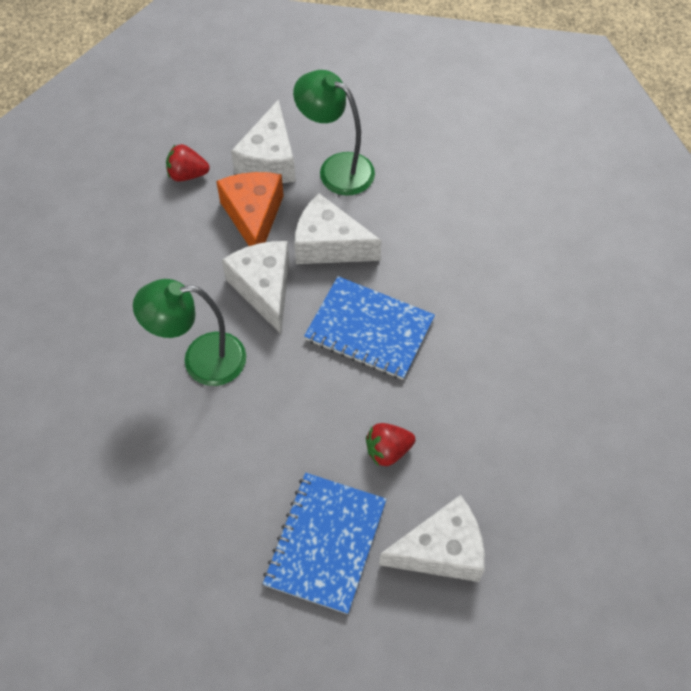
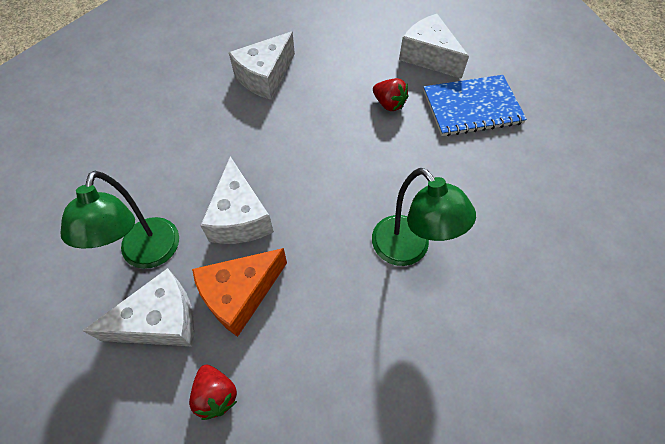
camera: 120 degrees left, 0 degrees up
(264, 288) = (312, 242): white cheese -> white cheese (265, 77)
(369, 329) = (304, 153): blue notebook -> none

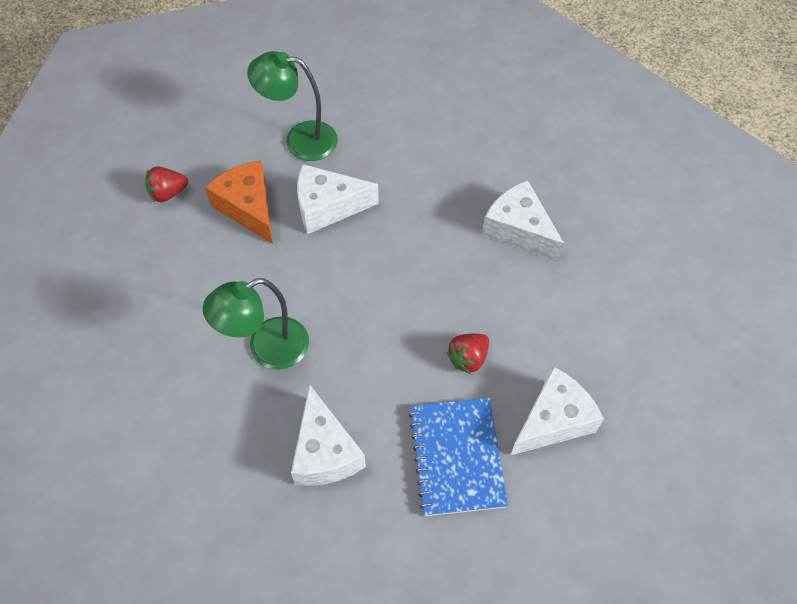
camera: 95 degrees right, 0 degrees up
(161, 321) = (236, 154): white cheese -> white cheese (325, 452)

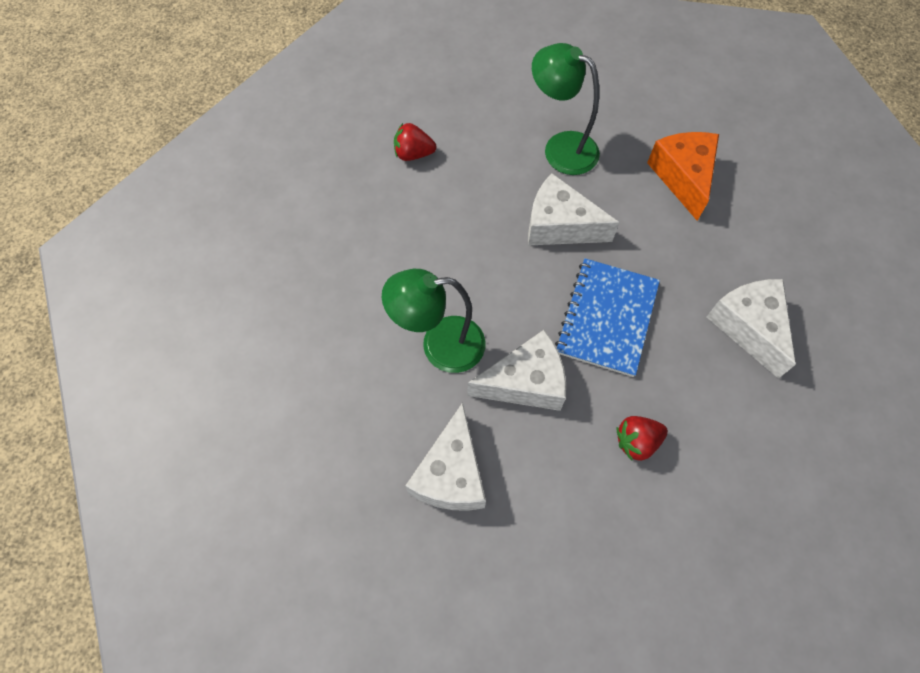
camera: 25 degrees right, 5 degrees up
(248, 208) = (482, 197): orange cheese -> orange cheese (683, 177)
(457, 457) = (581, 541): blue notebook -> blue notebook (607, 318)
(553, 420) = (701, 549): white cheese -> white cheese (525, 382)

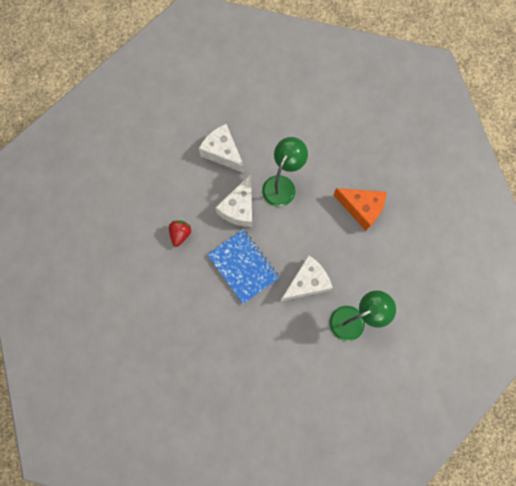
camera: 125 degrees right, 10 degrees up
(413, 154) = (400, 241): red strawberry -> none
(683, 177) = (292, 370): orange cheese -> orange cheese (361, 208)
(748, 327) = (191, 328): white cheese -> none

